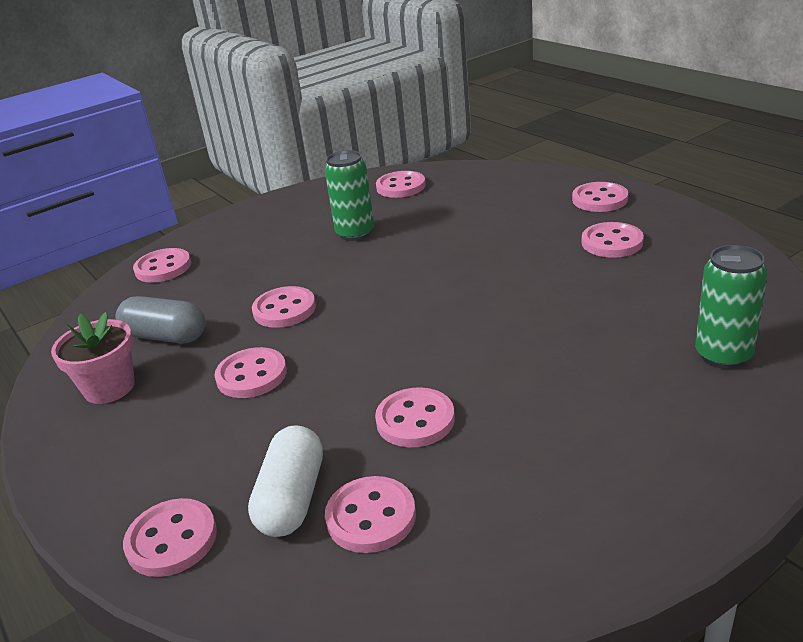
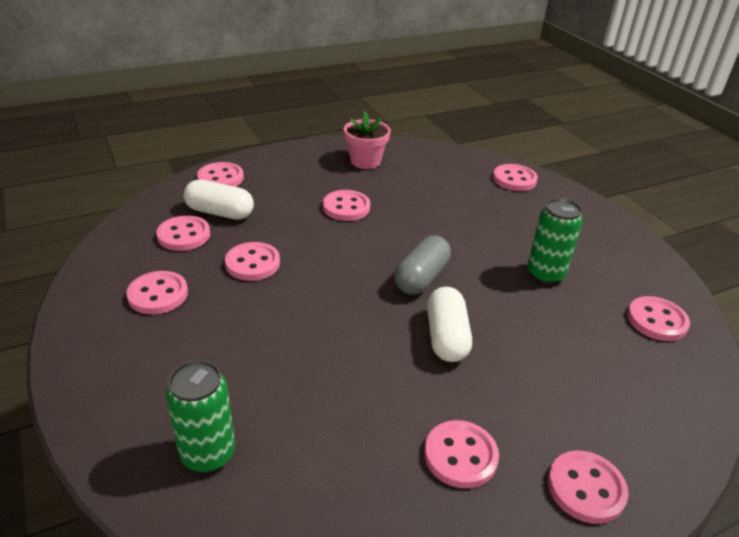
camera: 95 degrees right, 5 degrees up
(165, 336) = (413, 179): grey capsule -> grey capsule (421, 278)
(284, 309) = (424, 226): pink button -> pink button (158, 294)
(478, 267) = (446, 337): none -> white capsule

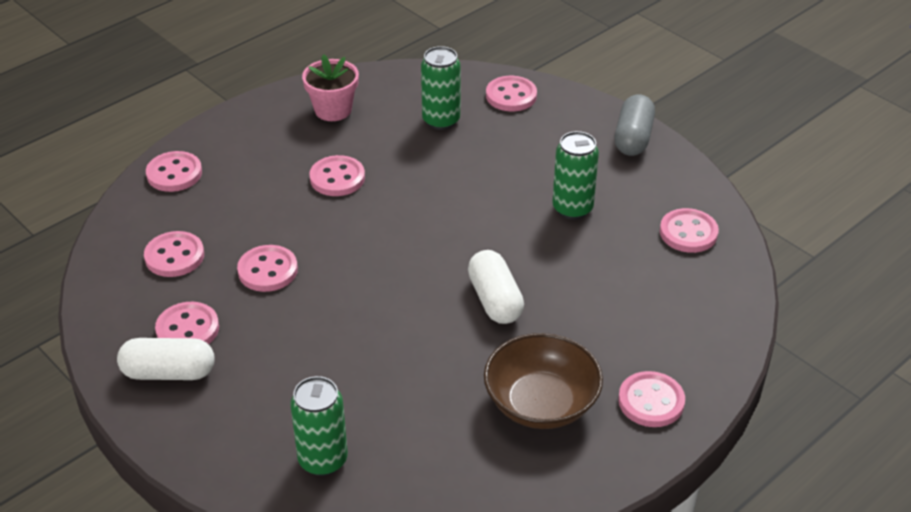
camera: 15 degrees left, 5 degrees up
(220, 212) = (199, 219): white capsule -> white capsule (169, 372)
(421, 278) = (449, 243): grey capsule -> grey capsule (633, 138)
(449, 185) = (441, 120): none -> green can
(460, 456) = (541, 403): pink button -> brown bowl

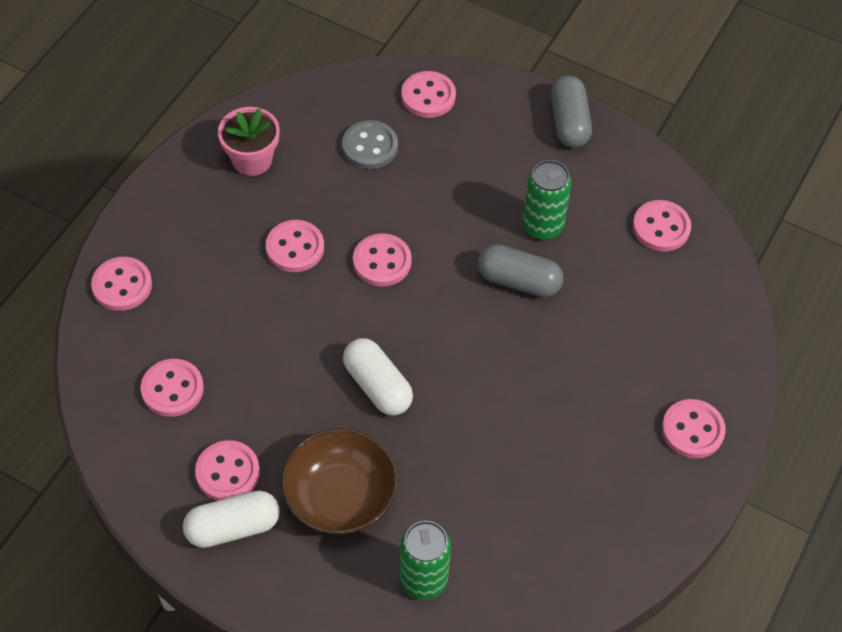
camera: 20 degrees left, 15 degrees up
(268, 270) = (275, 381): pink button -> pink button (382, 262)
(441, 120) = (370, 146): green can -> grey button
(495, 300) = (510, 356): white capsule -> white capsule (377, 386)
(530, 244) = (518, 281): none -> grey capsule
(541, 403) = (596, 460): brown bowl -> brown bowl (340, 497)

